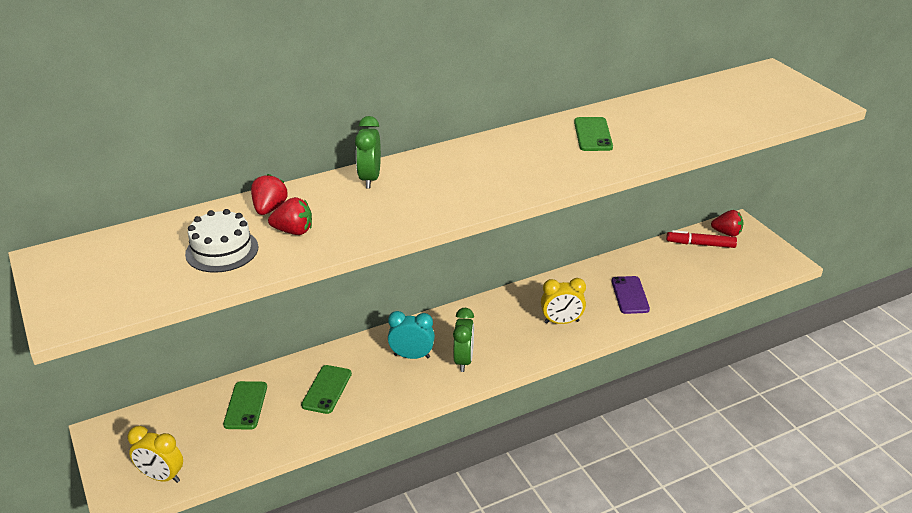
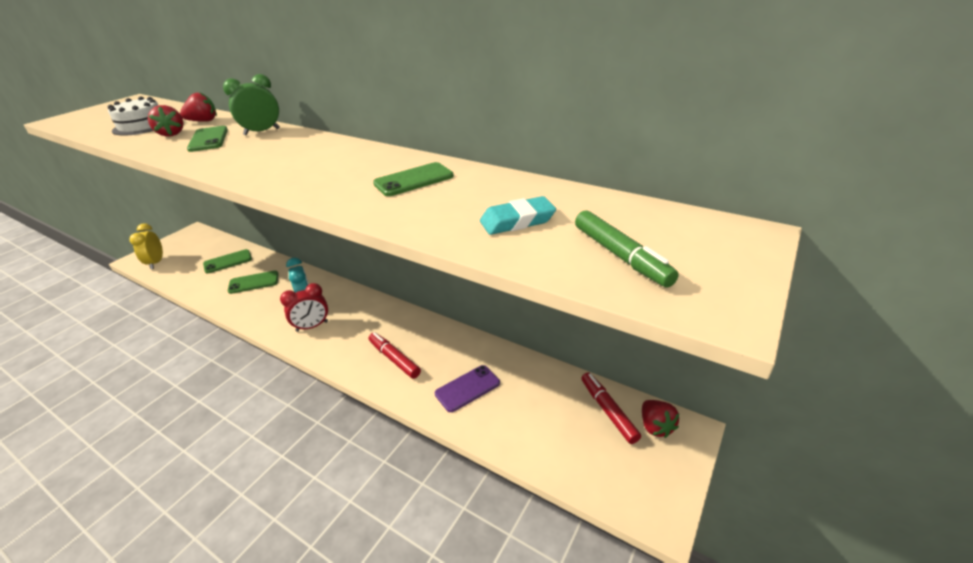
camera: 60 degrees right, 0 degrees up
(351, 210) = (208, 139): none -> green phone
(464, 360) = (312, 326): green clock -> red clock
(561, 322) = (394, 359): yellow clock -> red marker
(696, 119) = (517, 221): none -> turquoise eraser
(762, 106) = (620, 256): none -> green marker

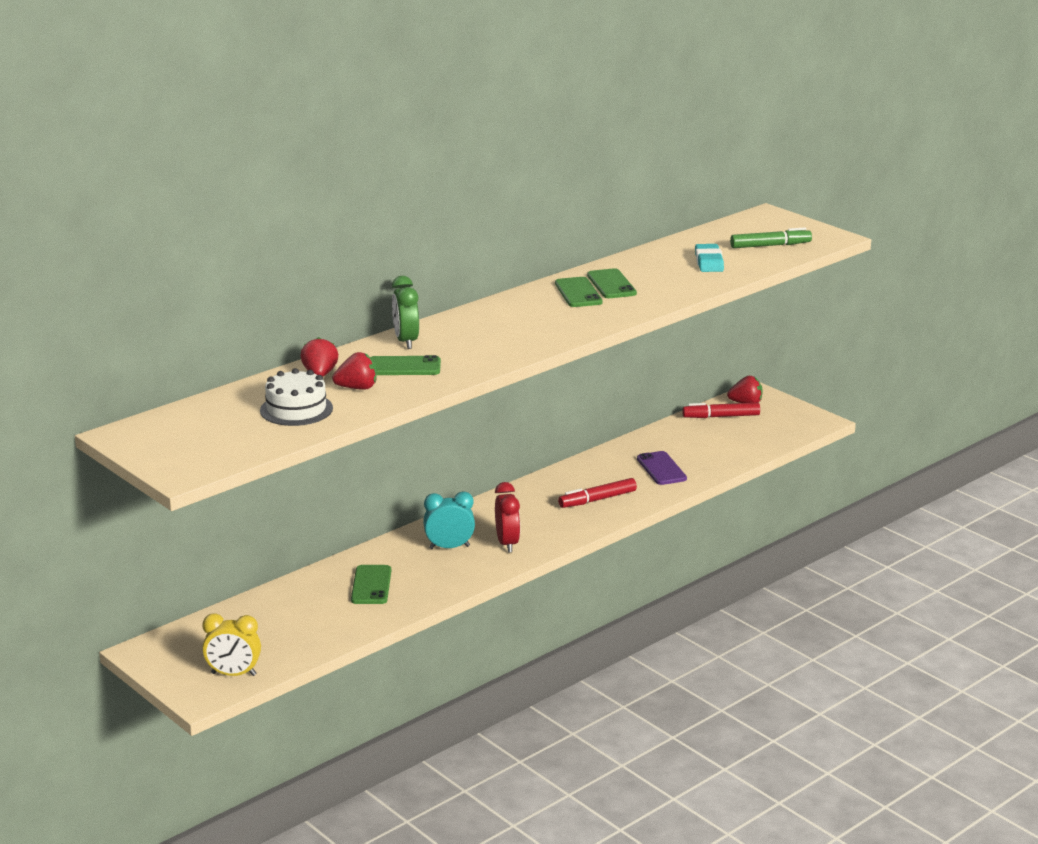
camera: 75 degrees left, 10 degrees down
(228, 261) = (289, 609): green phone -> green phone (578, 293)

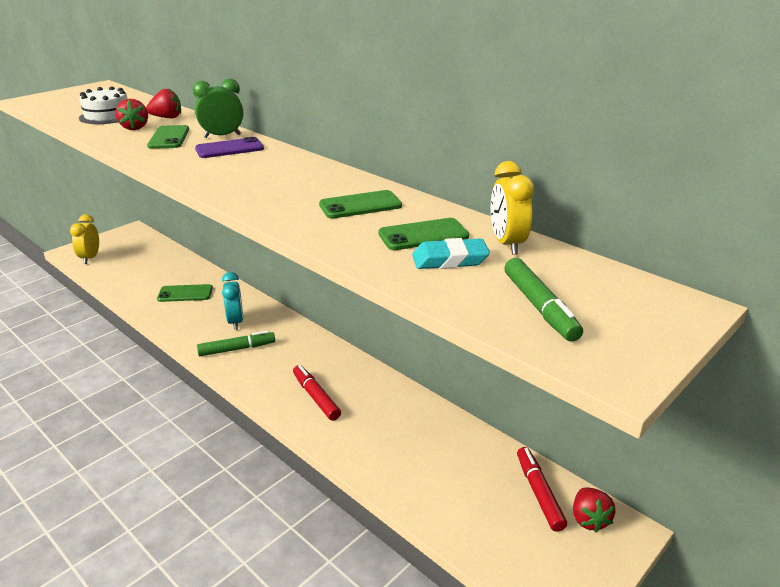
camera: 85 degrees right, 5 degrees up
(507, 543) = (236, 349): red clock -> green marker
(578, 293) = (333, 191): green phone -> green phone (423, 235)
(661, 469) = (387, 441): purple phone -> purple phone (229, 149)
(684, 245) = (507, 244): none -> yellow clock

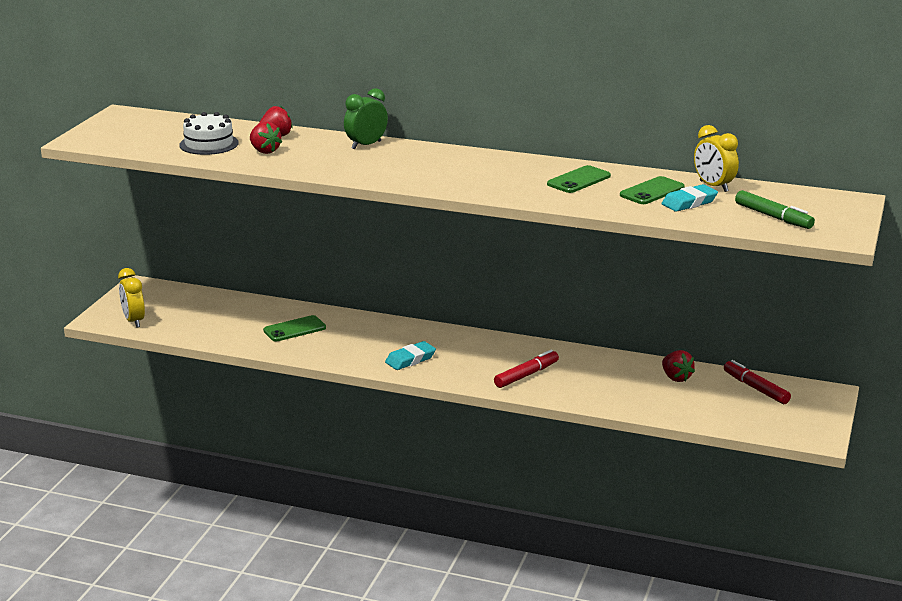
camera: 25 degrees left, 5 degrees down
(169, 138) = (318, 155): green phone -> none
(229, 149) = (395, 155): purple phone -> none
(236, 322) = (380, 340): turquoise clock -> none
(236, 349) = (410, 359): green marker -> turquoise eraser
(316, 397) = (526, 375): red marker -> red marker turned 105 degrees clockwise
(589, 519) = (800, 393): red strawberry -> red strawberry (676, 378)

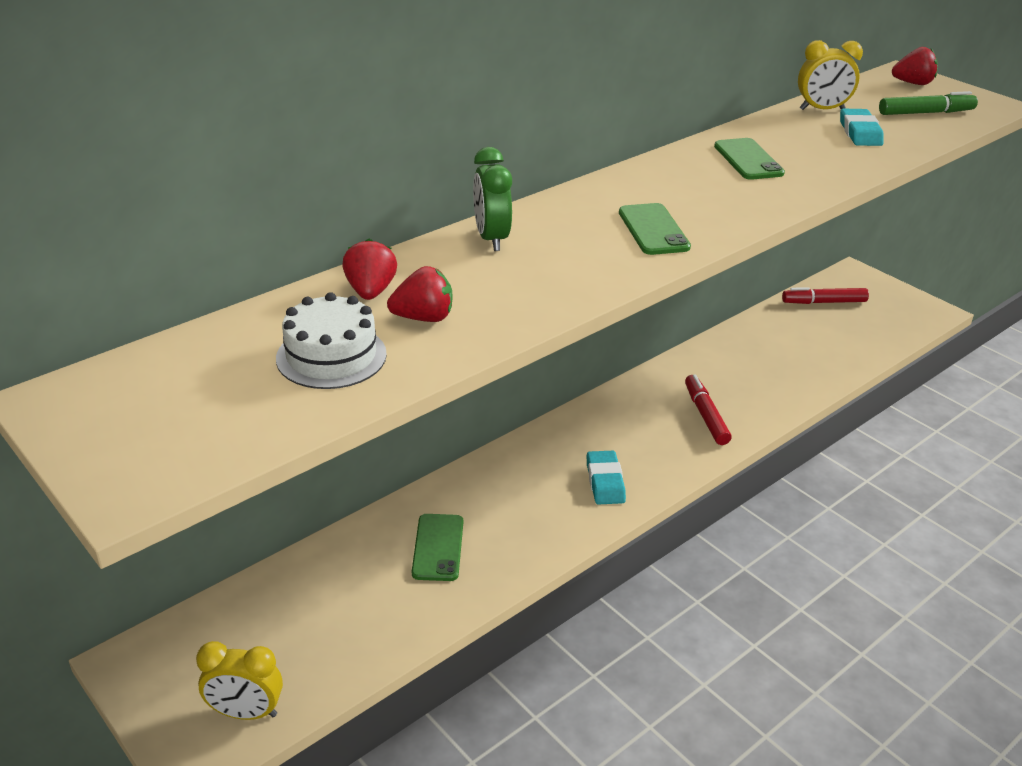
camera: 60 degrees left, 10 degrees up
(652, 191) = (813, 138): green phone -> green phone (653, 230)
(676, 378) = (775, 332): red strawberry -> red strawberry (913, 83)

